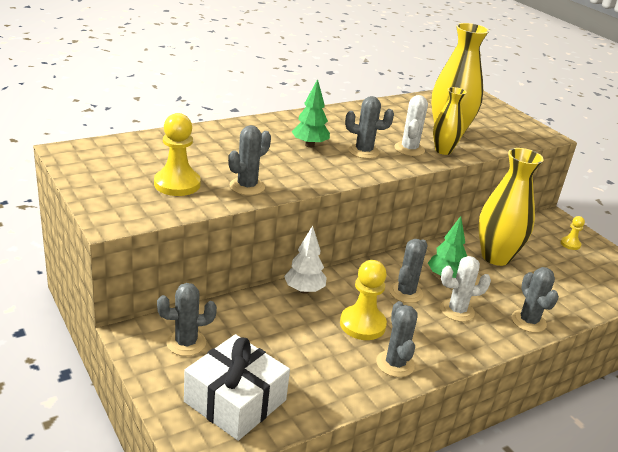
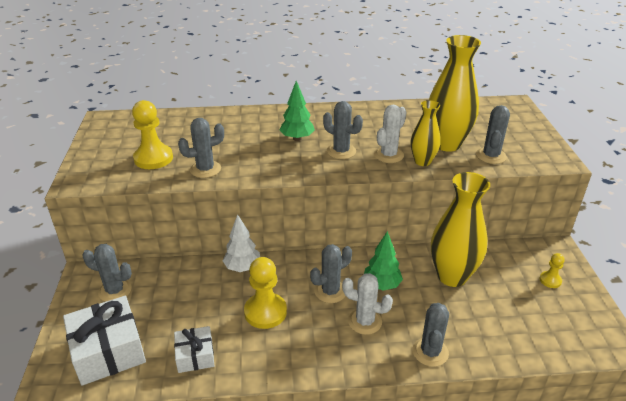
camera: 30 degrees right, 5 degrees up
(330, 380) = (195, 356): none -> white gift
(395, 364) = (262, 357): grey cactus -> grey cactus (491, 156)

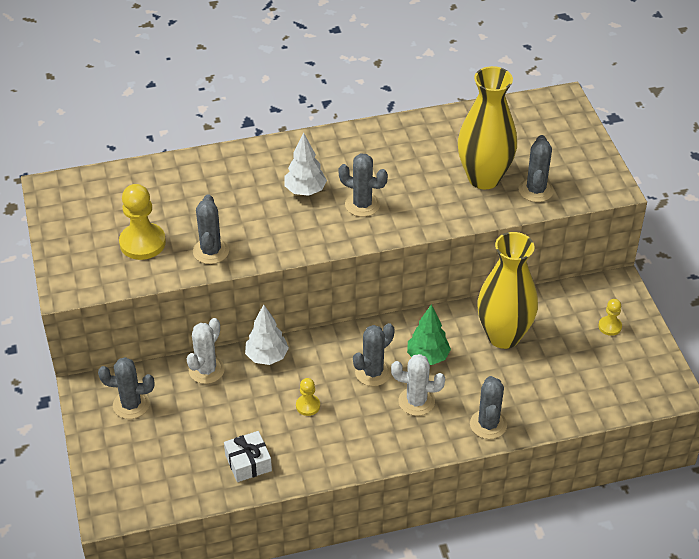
camera: 10 degrees left, 10 degrees up
(108, 351) = (154, 471): white gift -> none
(205, 169) = (211, 251): grey cactus -> grey cactus turned 60 degrees counterclockwise
(265, 312) = (308, 406): yellow pawn -> yellow pawn, size x0.52
(297, 138) = (305, 191): green tree -> white tree
(388, 155) = (418, 203): white cactus -> white cactus (206, 370)
(422, 161) = (459, 208): yellow vase -> none

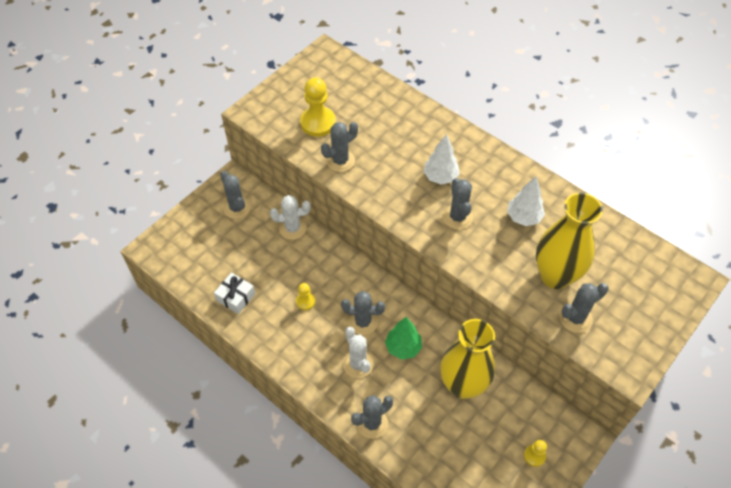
camera: 55 degrees right, 10 degrees up
(267, 357) = (328, 253): white tree -> white tree (523, 217)

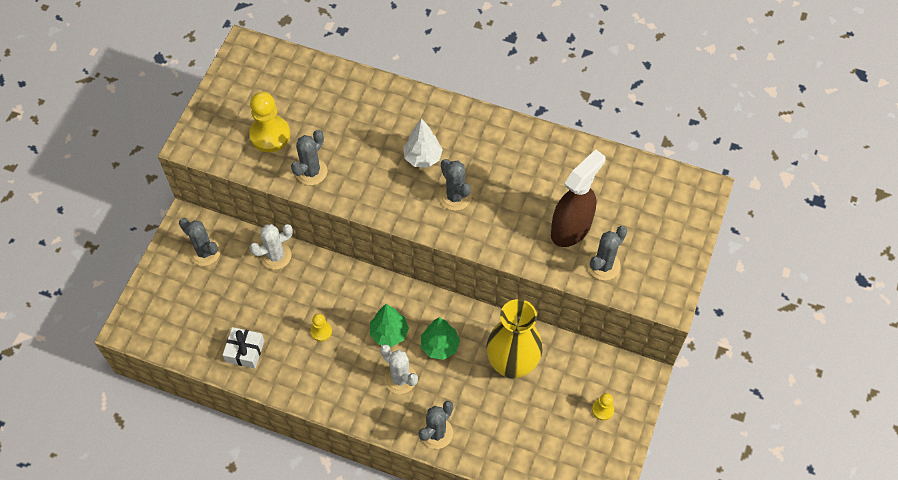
camera: 20 degrees left, 5 degrees up
(363, 322) = (389, 333): grey cactus -> green tree
(523, 217) = (521, 176): white tree -> none
(555, 276) = (571, 228): yellow vase -> brown spray bottle

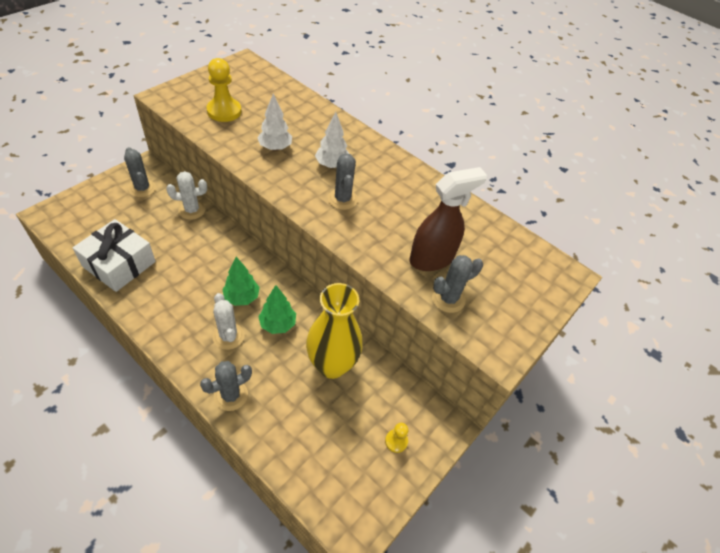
camera: 15 degrees right, 10 degrees down
(245, 351) = (119, 264): white gift -> white gift, size x1.77
(311, 172) = (238, 143): grey cactus -> none
(321, 331) = (189, 274): yellow pawn -> none
(353, 161) = (275, 148): none -> white tree

